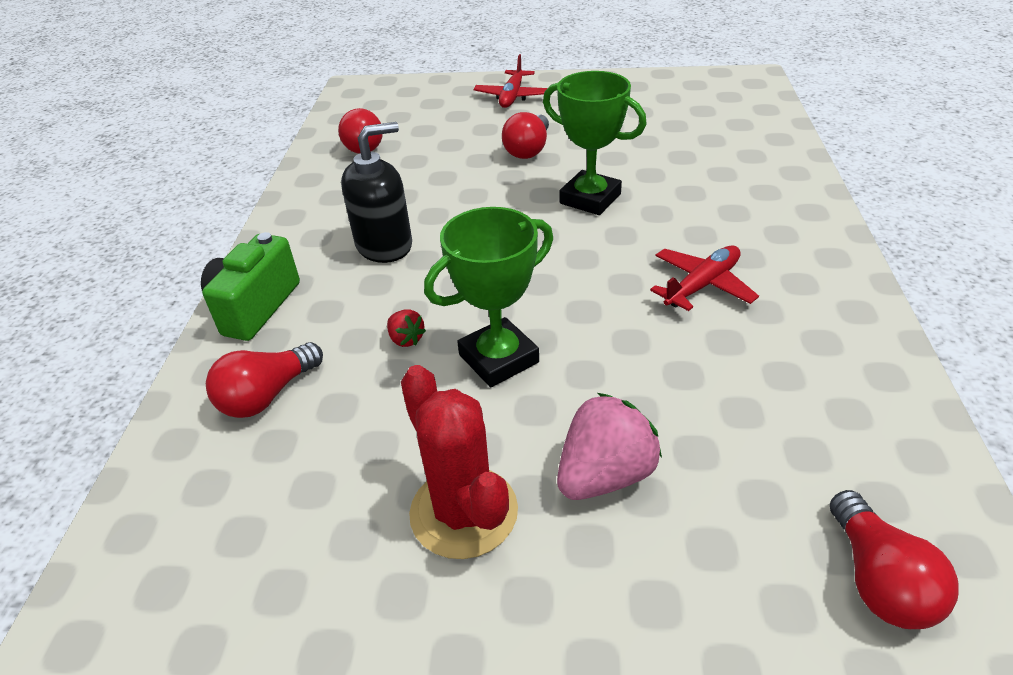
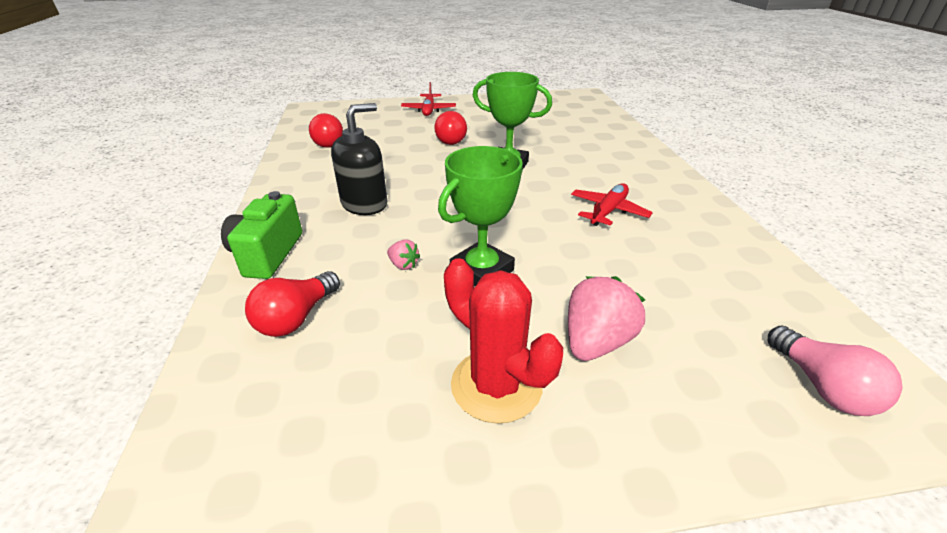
camera: 15 degrees left, 5 degrees down
(406, 339) = (403, 265): red strawberry -> pink strawberry
(878, 580) = (822, 387): red light bulb -> pink light bulb

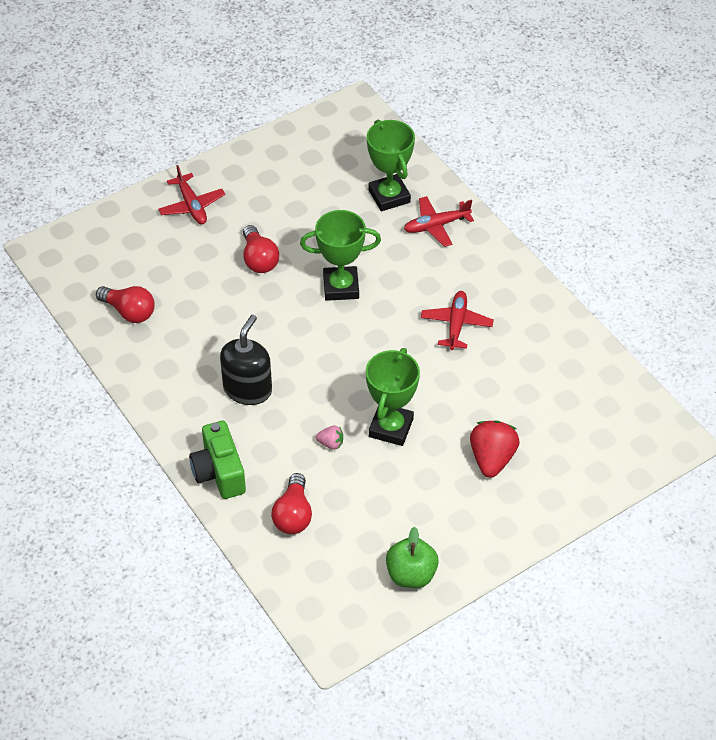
camera: 25 degrees left, 15 degrees up
(377, 462) = (411, 575): none -> green apple
(496, 385) = (447, 510): red cactus -> none
(585, 132) = (389, 196): none -> green trophy
(596, 342) = (492, 459): pink strawberry -> red strawberry
(619, 152) = (436, 225): none -> red plane
(822, 387) = (623, 441): pink light bulb -> none

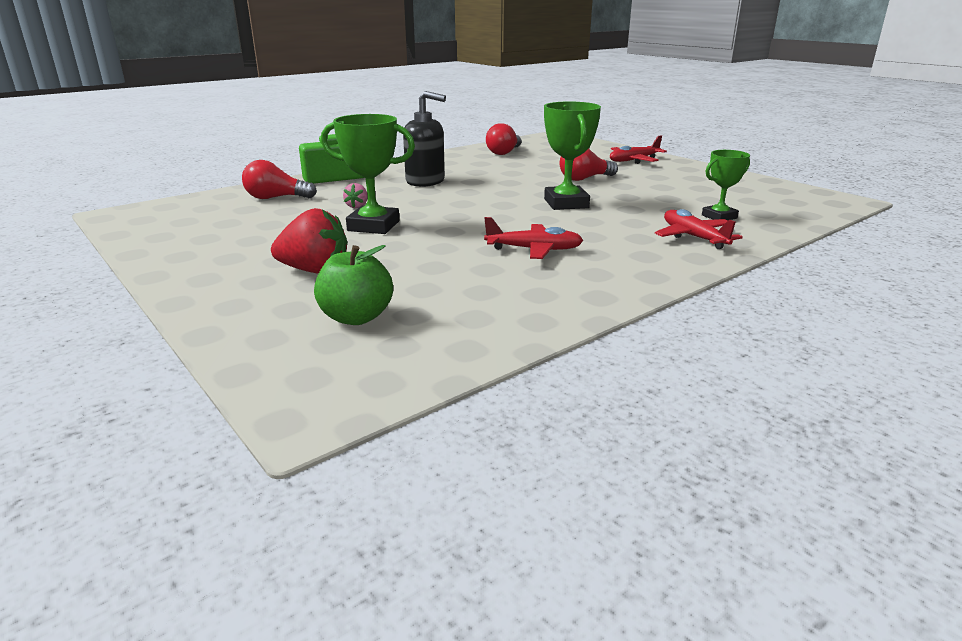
camera: 85 degrees right, 25 degrees down
(389, 196) = (719, 217): green trophy -> green trophy, size x0.63
(411, 575) = (171, 238): green apple -> green apple (356, 317)

